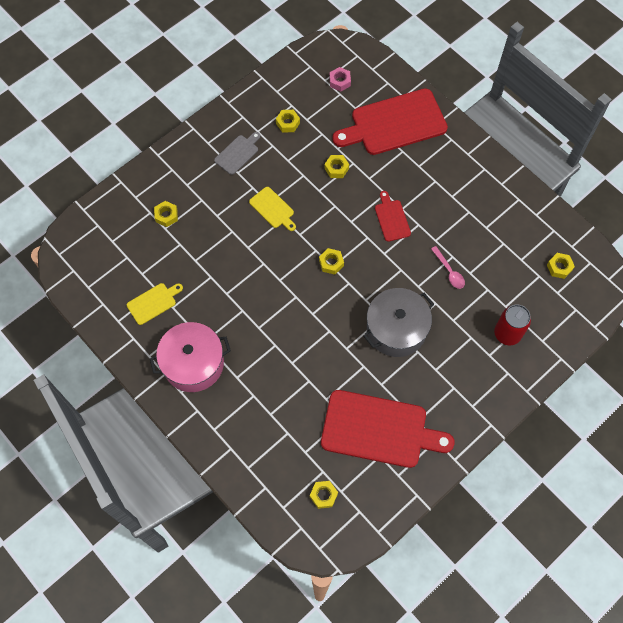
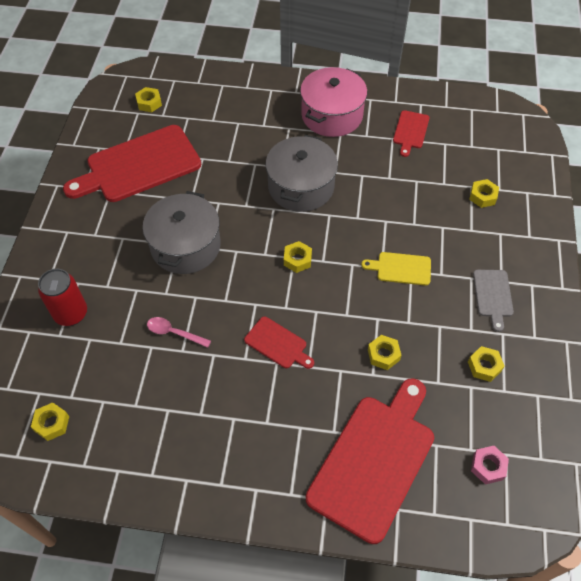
camera: 140 degrees right, 10 degrees down
(153, 303) = (410, 131): yellow cutting board -> red cutting board
(277, 316) = (301, 187): none -> grey pot

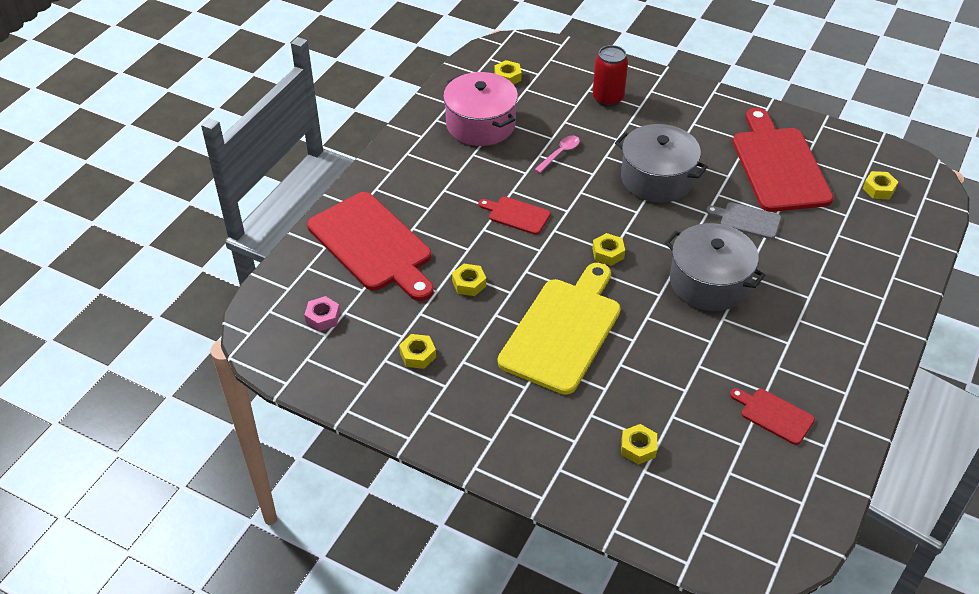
camera: 110 degrees right, 10 degrees down
(277, 344) = (516, 215): red cutting board -> red cutting board turned 60 degrees clockwise
(332, 115) = (823, 344): pink pot -> pink pot (480, 124)
(401, 268) = (563, 331): yellow cutting board -> yellow cutting board, size x2.14
(493, 295) = (494, 397): grey cutting board -> grey cutting board (747, 220)

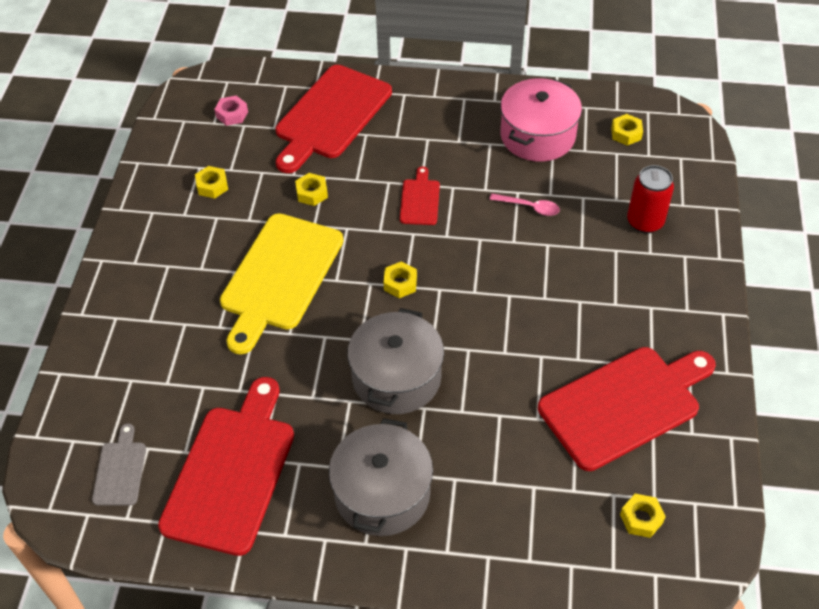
camera: 70 degrees right, 5 degrees up
(563, 331) = (280, 276): yellow cutting board -> yellow cutting board turned 105 degrees clockwise
(638, 448) = (156, 369): yellow nut -> none
(657, 179) = (535, 296): grey pot -> grey pot (382, 493)
(747, 220) = (512, 392): grey cutting board -> grey cutting board (120, 470)
(774, 415) = (231, 472): red cutting board -> red cutting board, size x2.14

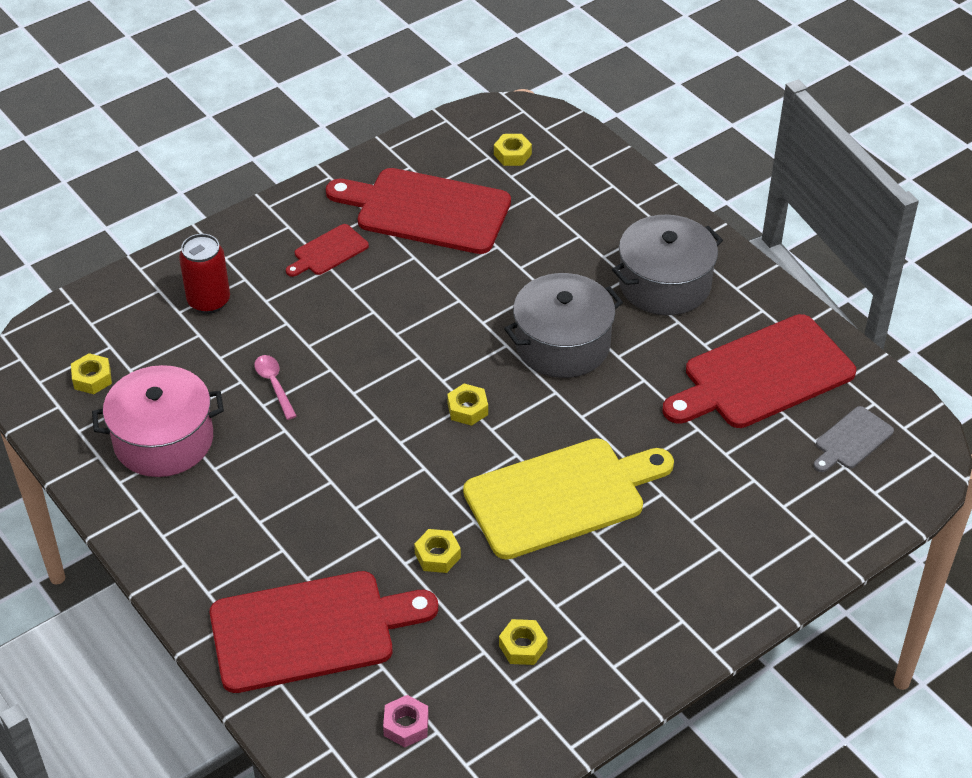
camera: 135 degrees left, 5 degrees down
(420, 200) = (352, 467): red cutting board -> red cutting board (328, 251)

